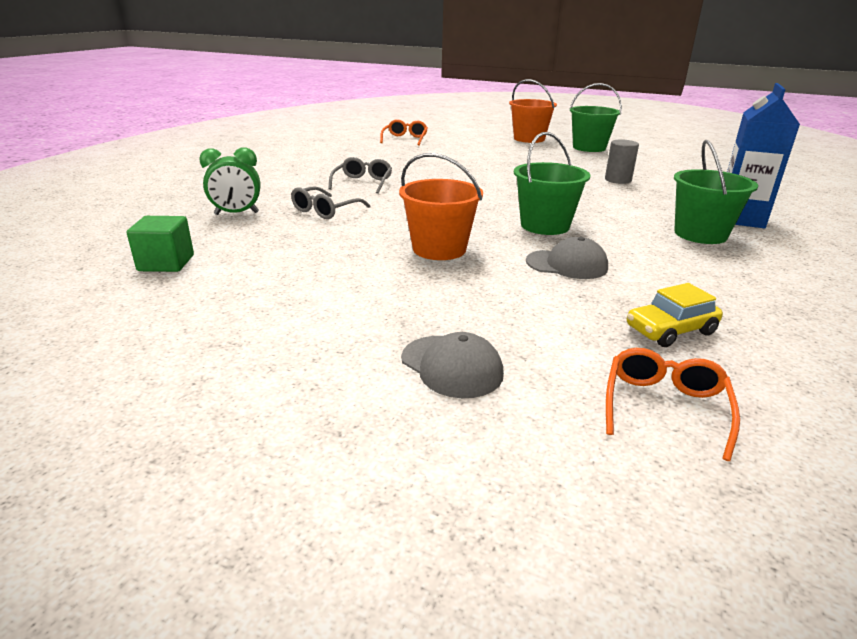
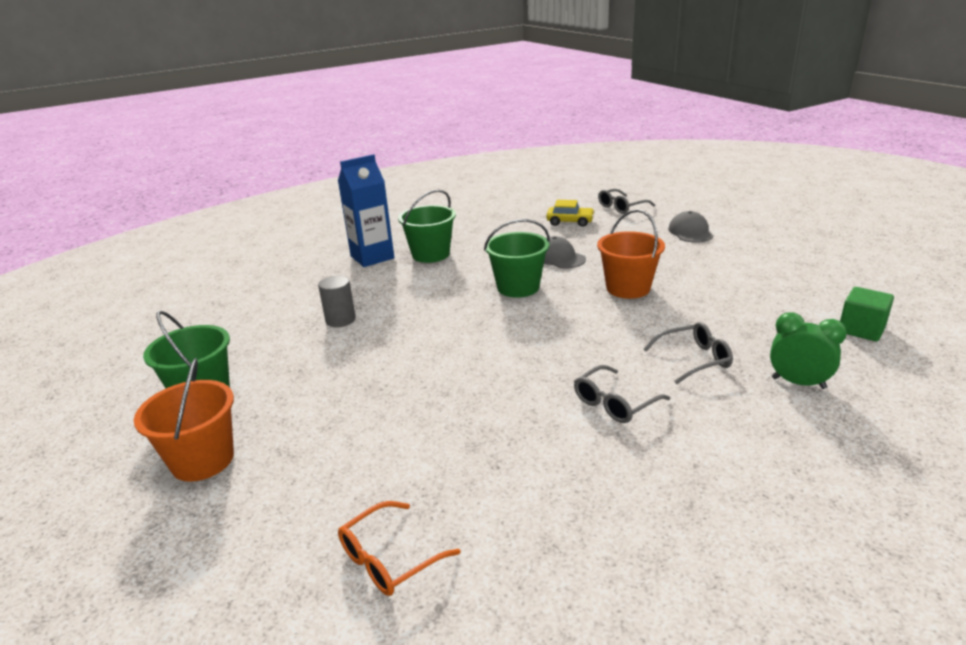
camera: 140 degrees left, 0 degrees up
(664, 407) = (621, 207): orange glasses -> grey glasses

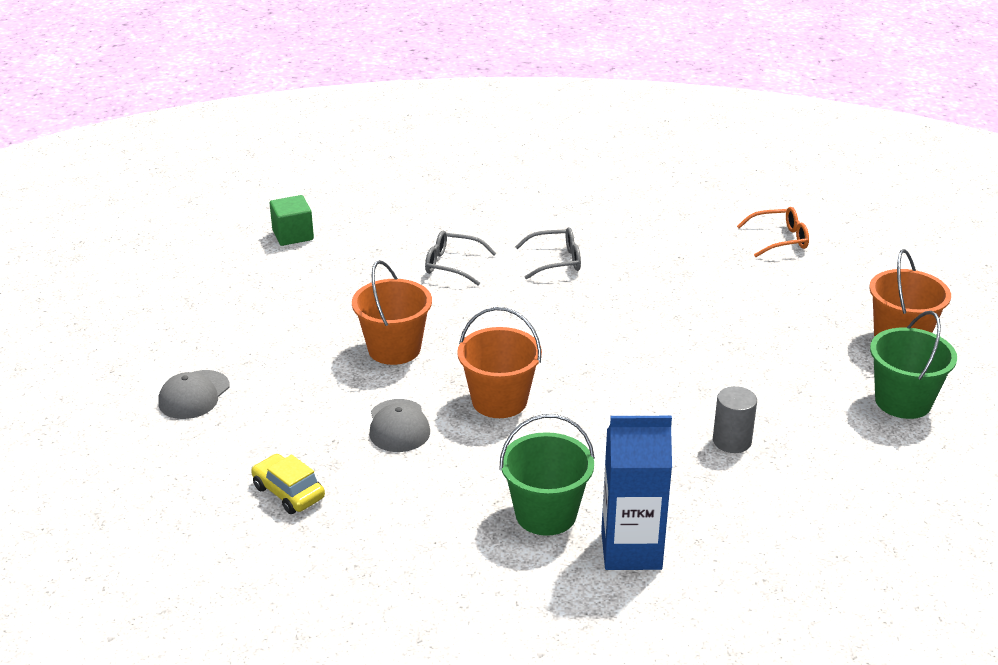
camera: 150 degrees left, 5 degrees up
(518, 287) = (499, 401): green bucket -> orange bucket
(621, 207) = (174, 490): grey glasses -> none
(798, 383) = (413, 225): green clock -> none

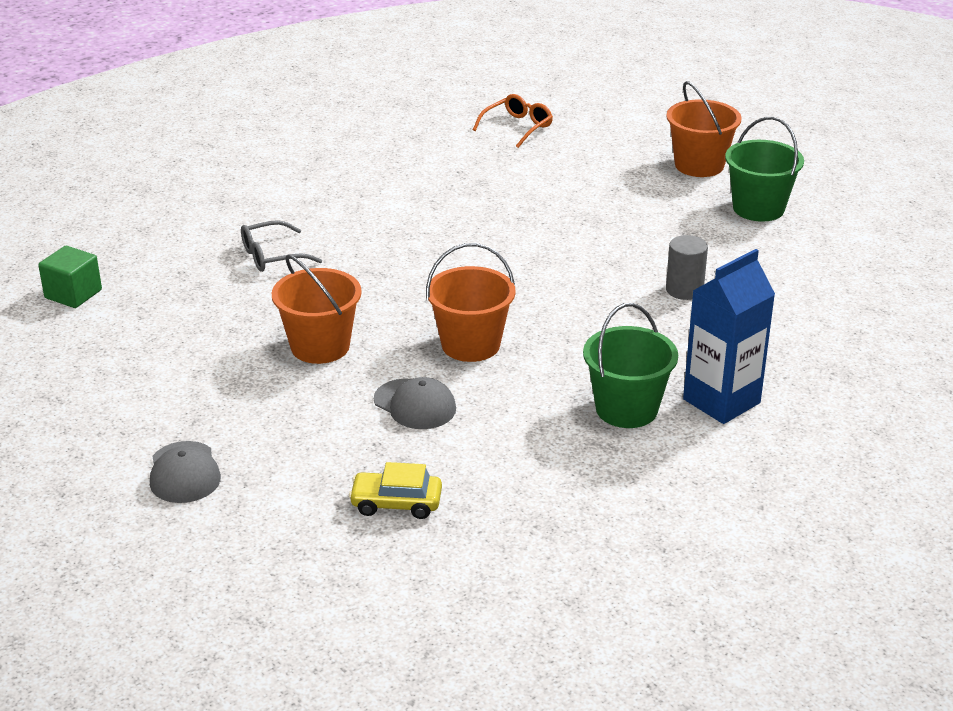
camera: 40 degrees left, 0 degrees up
(556, 261) = (360, 215): grey glasses -> none

